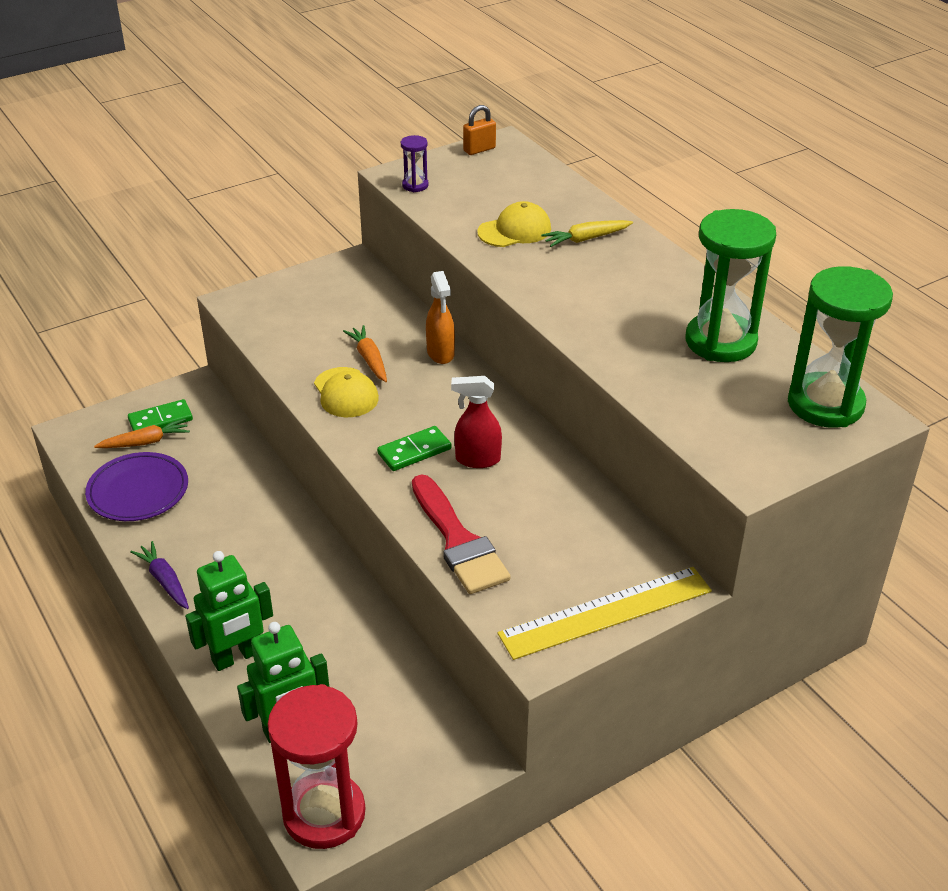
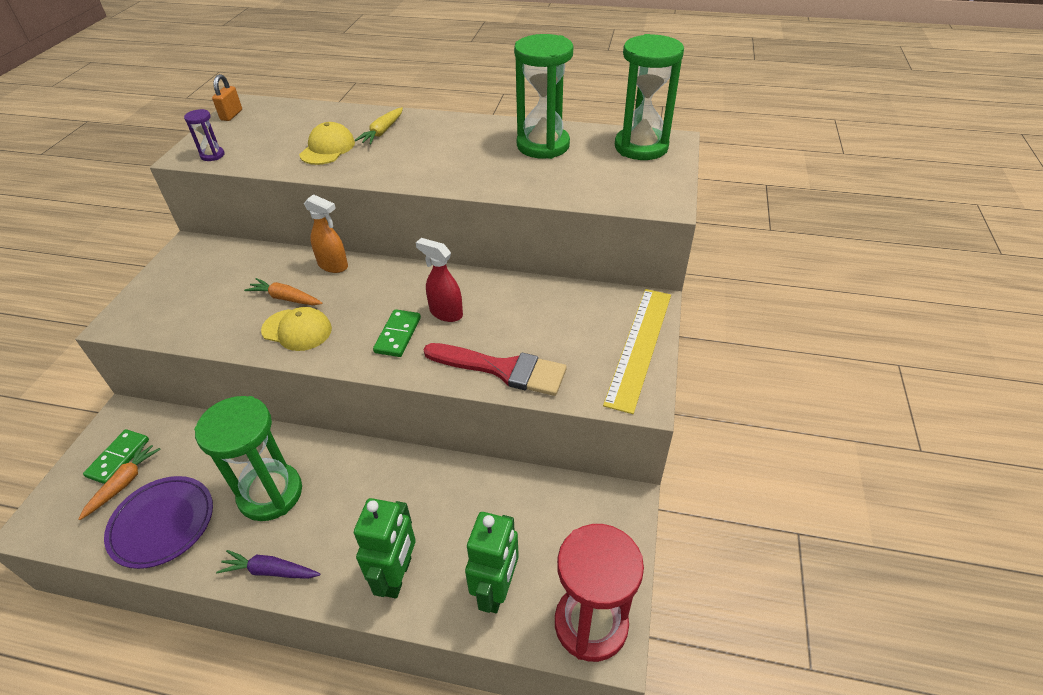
camera: 45 degrees left, 5 degrees up
(224, 525) = (270, 494): none -> green hourglass
(477, 459) = (445, 313): red spray bottle -> red spray bottle turned 75 degrees clockwise

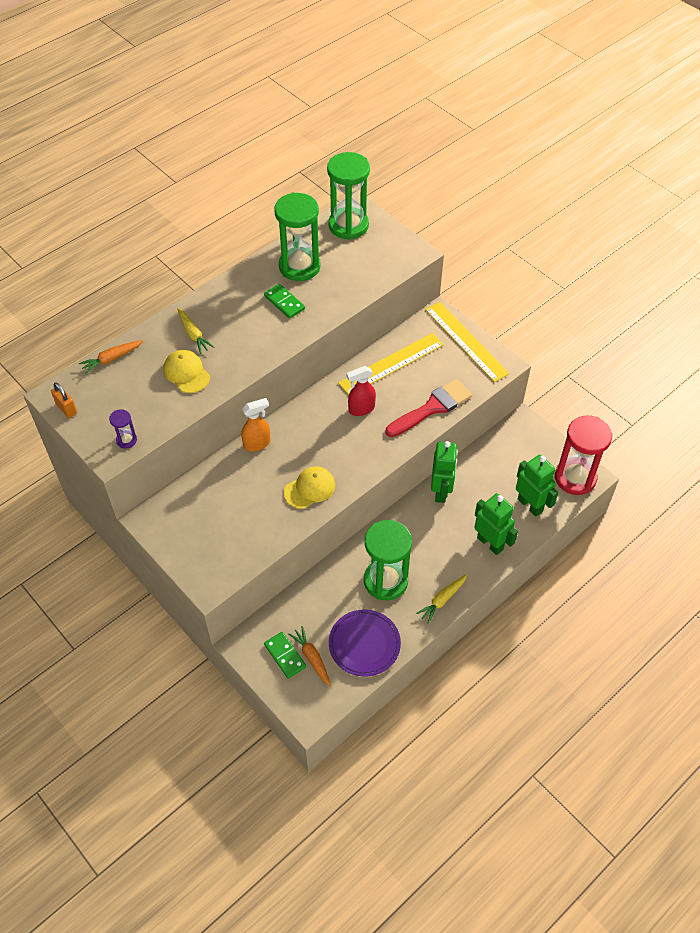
camera: 55 degrees left, 10 degrees up
(270, 571) = (442, 600): purple carrot -> yellow carrot
(285, 298) = (270, 483): orange carrot -> orange carrot (111, 359)
(397, 335) = (360, 441): green domino -> green domino (284, 302)
(443, 476) = (441, 491): none -> green robot
(535, 304) = (391, 364): none -> yellow ruler

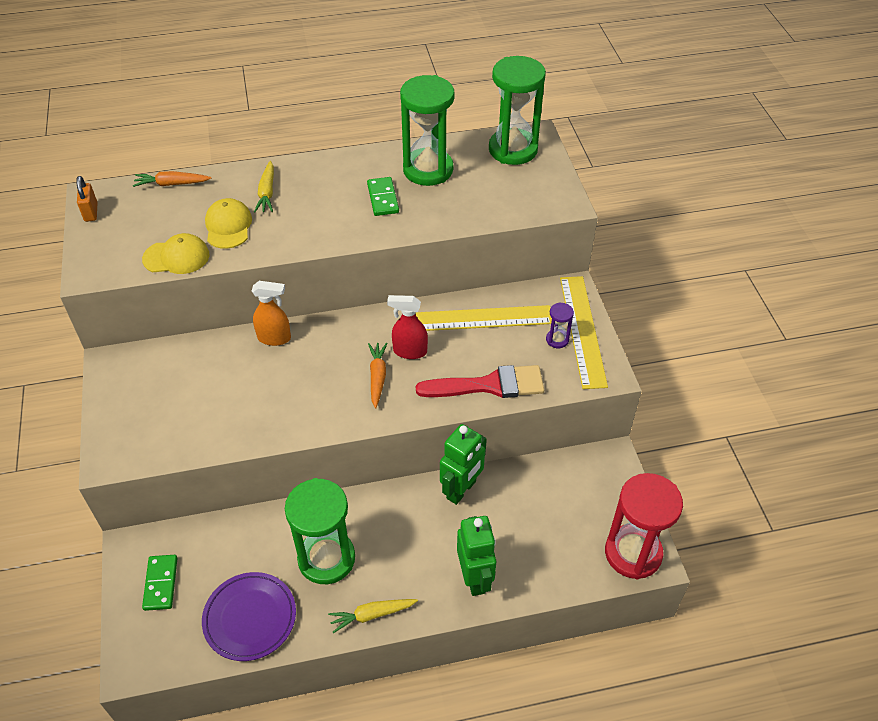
camera: 30 degrees right, 5 degrees down
(126, 440) = (116, 265): purple hourglass -> purple hourglass (557, 339)
(309, 489) = (289, 409): yellow cap -> yellow cap (176, 257)
(311, 657) = (185, 601): orange carrot -> orange carrot (377, 377)
(530, 505) = (554, 558): green robot -> none

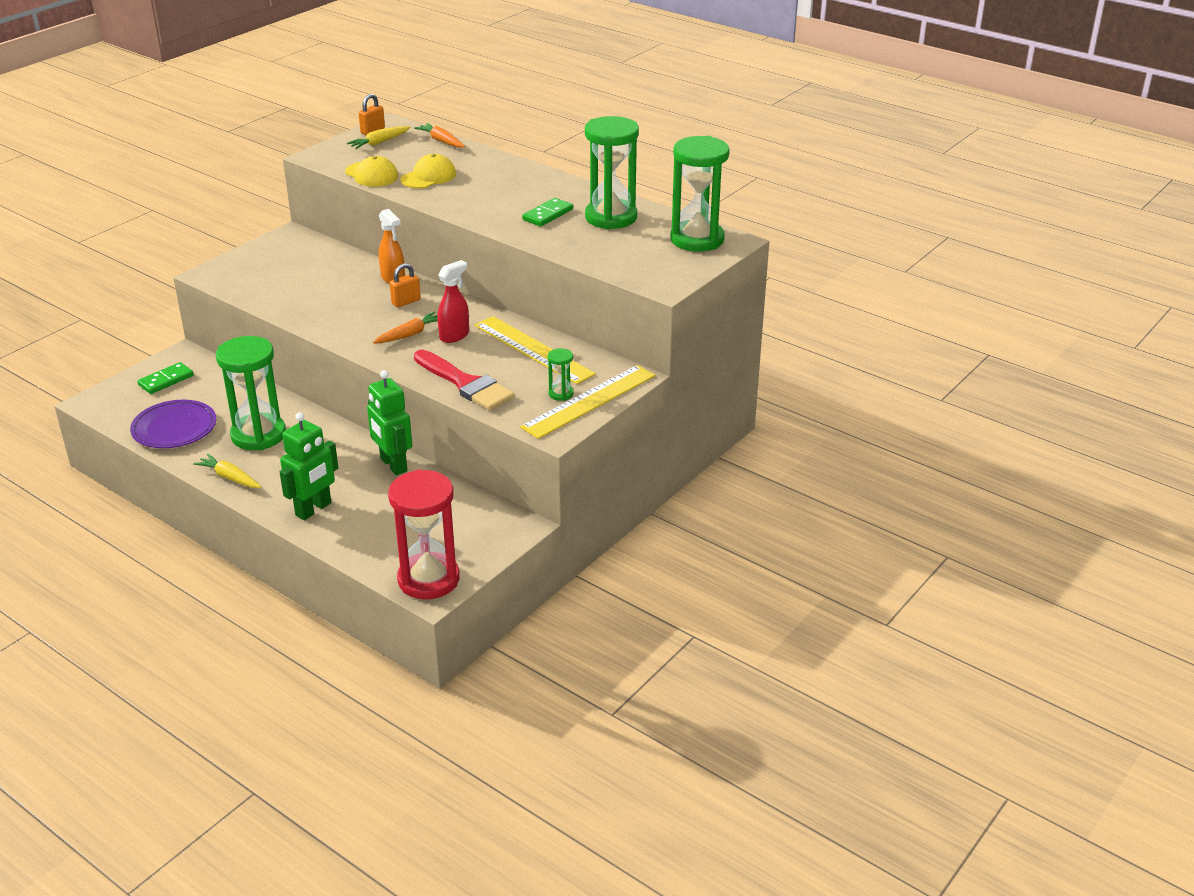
camera: 50 degrees right, 15 degrees down
(267, 193) = (485, 174): yellow carrot -> yellow carrot (379, 143)
(322, 351) = (406, 302): none -> orange padlock
(409, 351) = (454, 336): red spray bottle -> red spray bottle turned 75 degrees clockwise
(461, 490) = (393, 465): green robot -> green robot turned 60 degrees clockwise
(557, 339) = (561, 394): purple hourglass -> green hourglass

